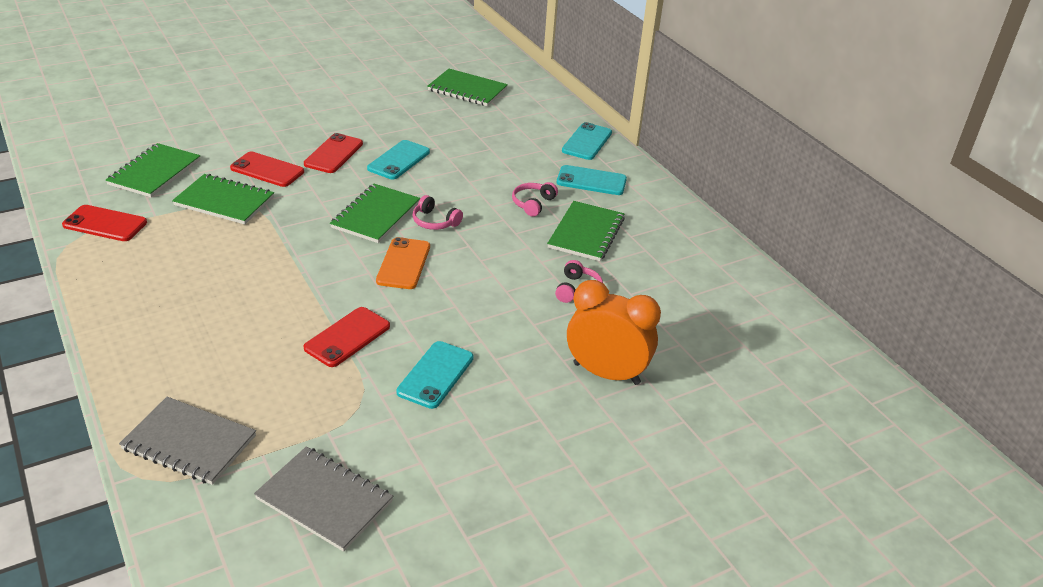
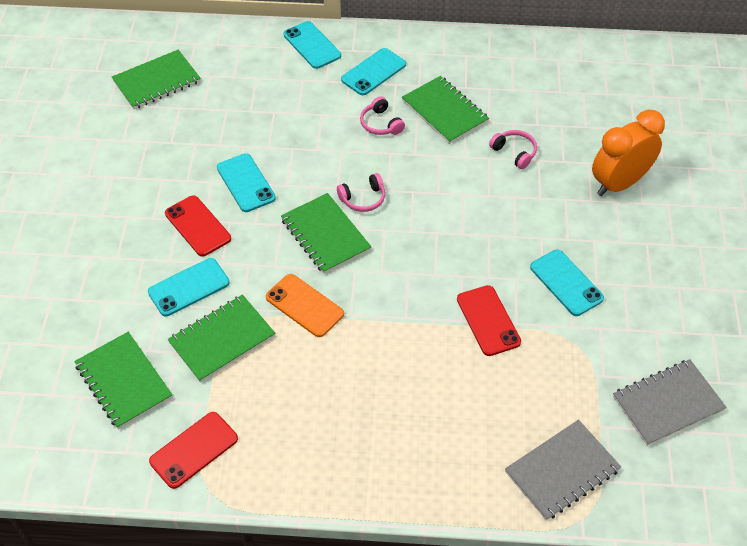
camera: 55 degrees left, 15 degrees up
(267, 170) = (188, 287): red phone -> turquoise phone
(403, 264) = (411, 245): orange phone -> orange phone (304, 305)

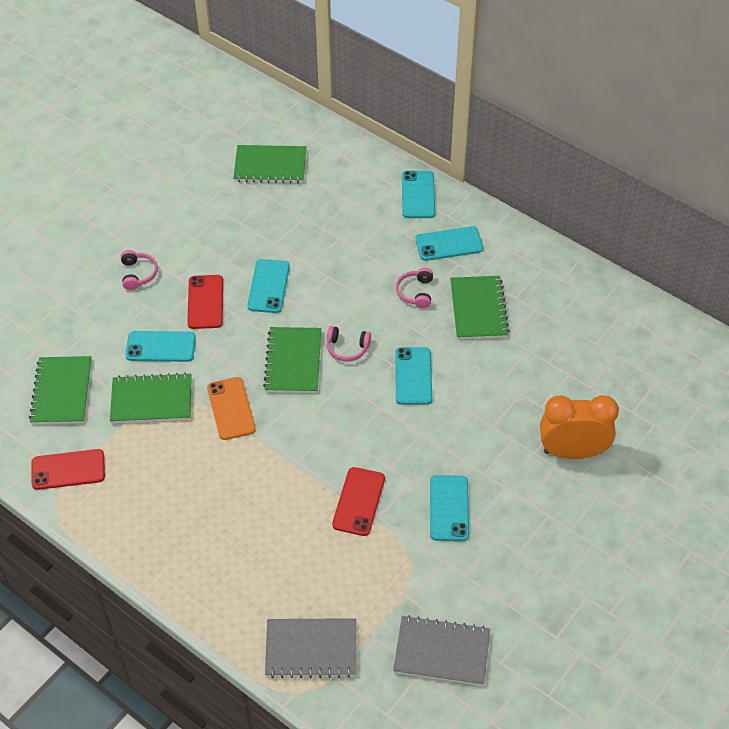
camera: 35 degrees right, 0 degrees up
(440, 192) = (413, 376): none -> turquoise phone
(514, 152) = (506, 376): pink headphones -> pink headphones (138, 274)

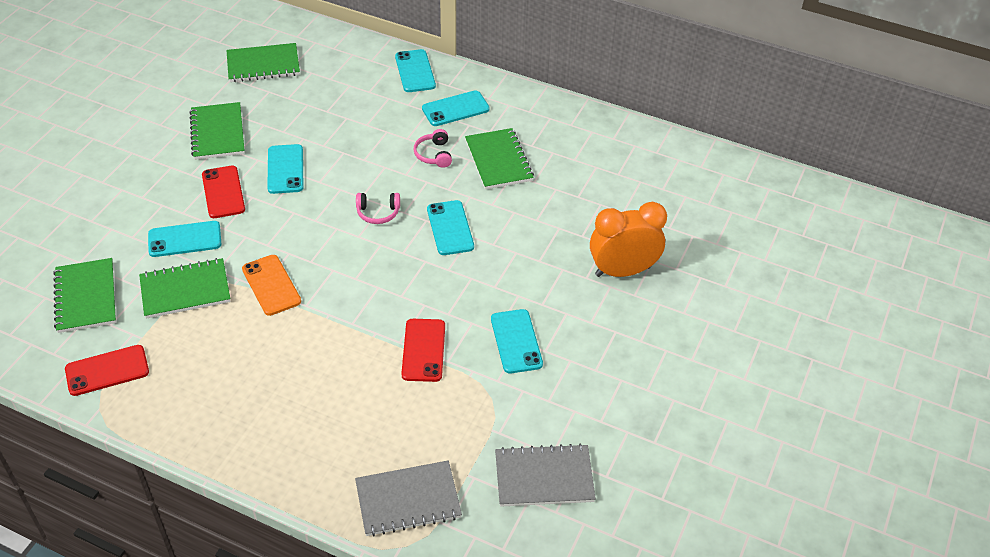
camera: 15 degrees left, 5 degrees down
(138, 274) = (147, 176): pink headphones -> none
(293, 361) = (326, 233): green notebook -> green notebook (217, 133)

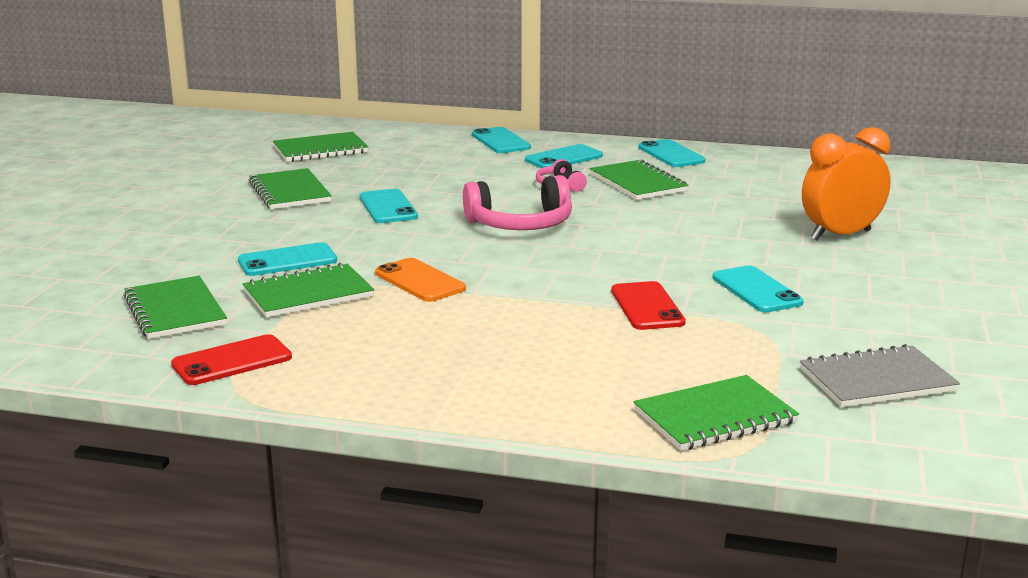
camera: 10 degrees left, 25 degrees down
(223, 192) = (319, 227): red phone -> none
(378, 213) = (520, 224): pink headphones -> pink headphones, size x1.92
(408, 500) = (715, 417): grey notebook -> green notebook
(450, 228) = (615, 226): turquoise phone -> turquoise phone (671, 154)

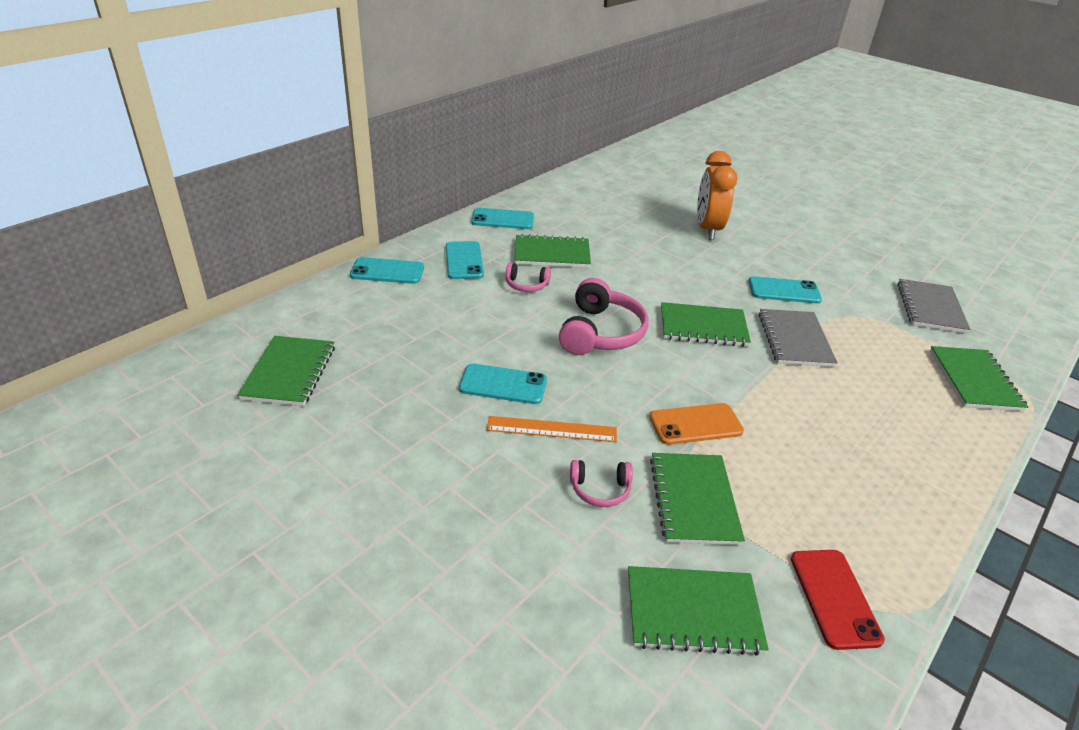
camera: 65 degrees left, 15 degrees up
(287, 260) = (600, 489): turquoise phone -> pink headphones
(289, 192) = (402, 432): green notebook -> green notebook (703, 327)
(347, 233) = (552, 429): none -> orange ruler
(647, 307) = (795, 340): red phone -> grey notebook

